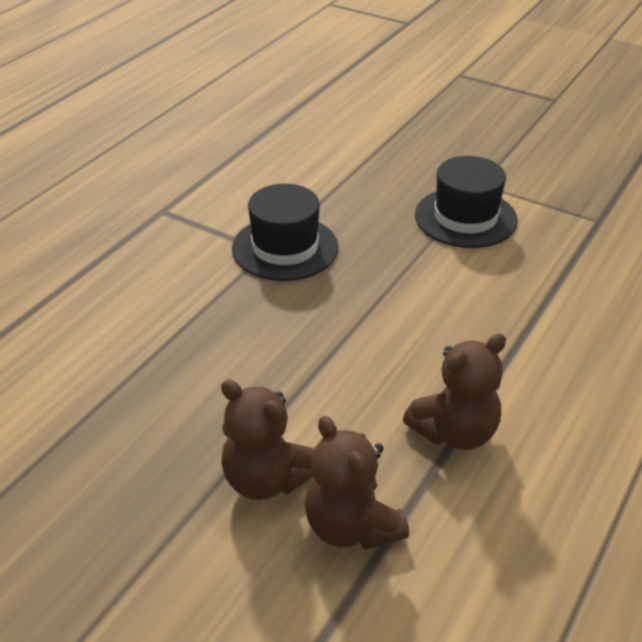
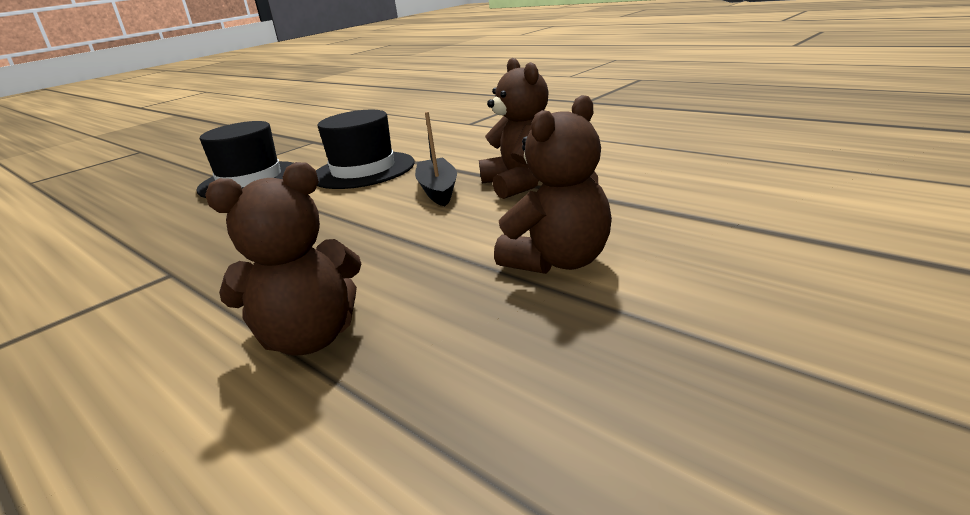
camera: 75 degrees left, 15 degrees down
(285, 248) = (180, 262): black hat -> black hat (363, 170)
(351, 526) = (627, 220): brown teddy bear -> brown teddy bear (309, 339)
(436, 367) = (438, 190): none -> black boat

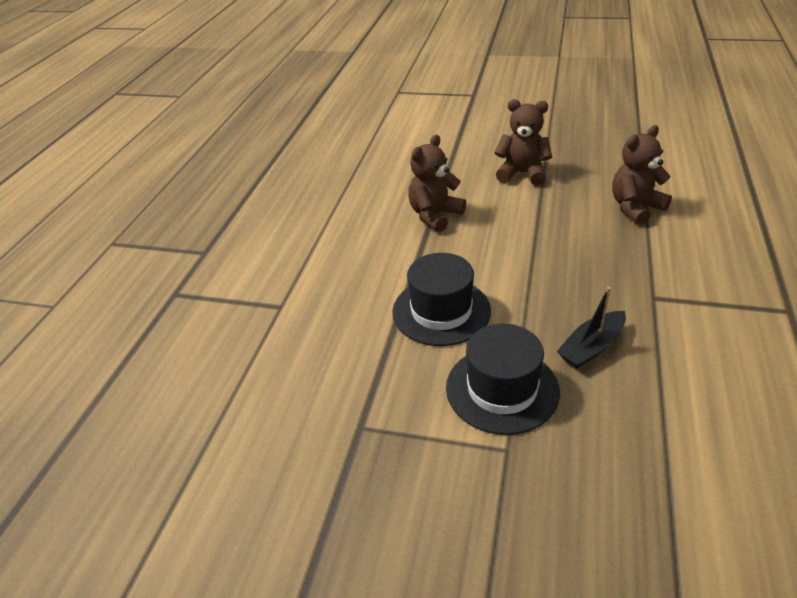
camera: 120 degrees left, 15 degrees up
(309, 339) = (635, 208): brown teddy bear -> brown teddy bear turned 75 degrees counterclockwise
(438, 190) = (462, 246): black boat -> black boat (591, 347)

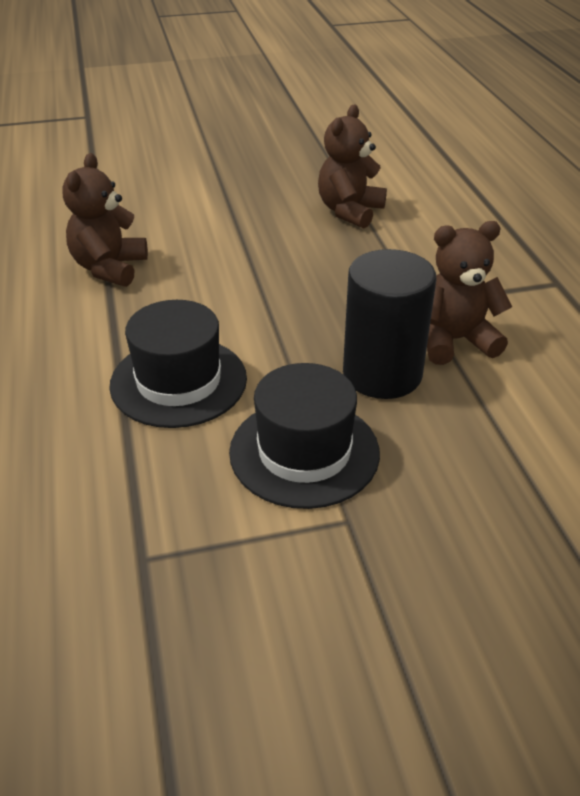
camera: 30 degrees left, 0 degrees up
(522, 173) = (198, 198): brown teddy bear -> brown teddy bear (454, 340)
(591, 347) = (382, 374): black boat -> black cylinder

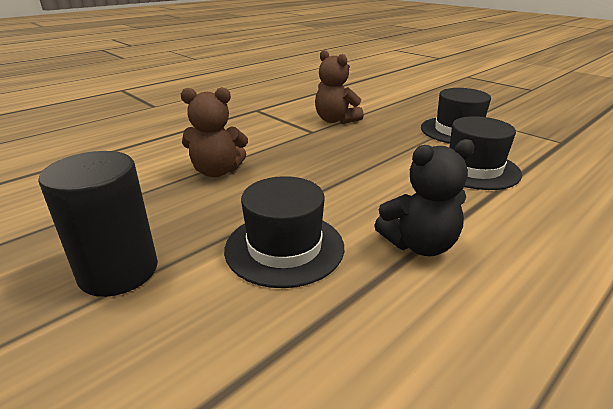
camera: 120 degrees left, 10 degrees down
(109, 268) = (419, 244): brown teddy bear -> black teddy bear
(182, 212) = (284, 247): none -> black hat
(382, 374) = (383, 128): black cylinder -> black cylinder (118, 271)

